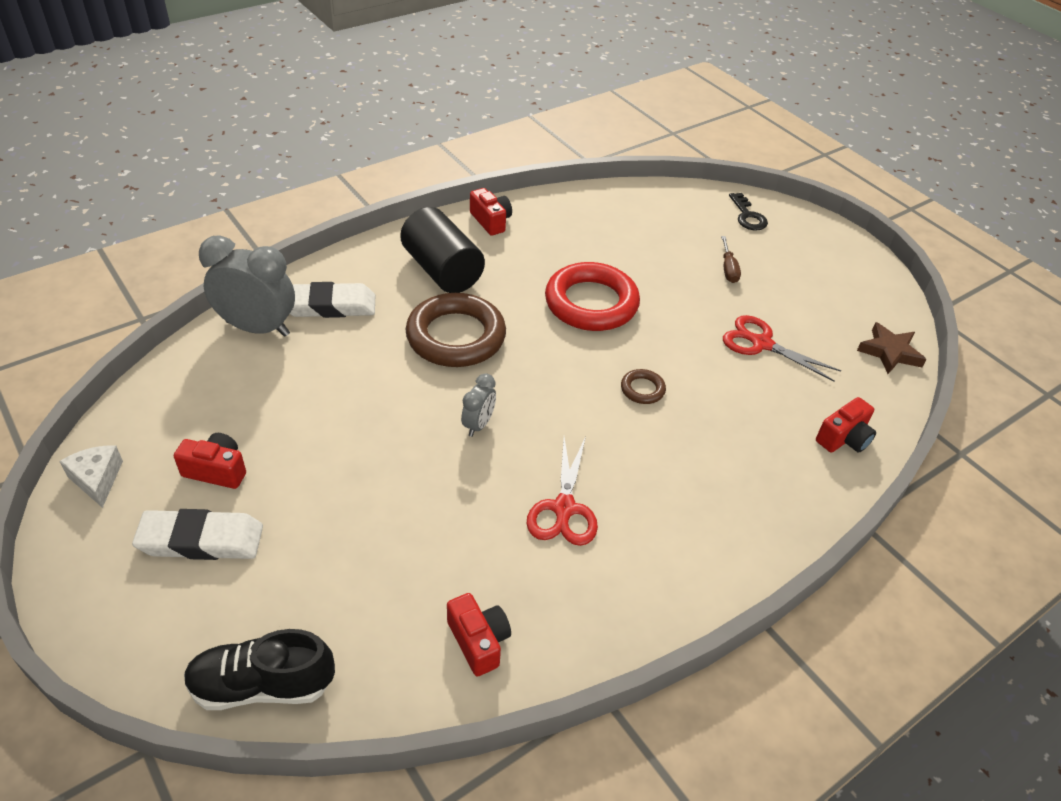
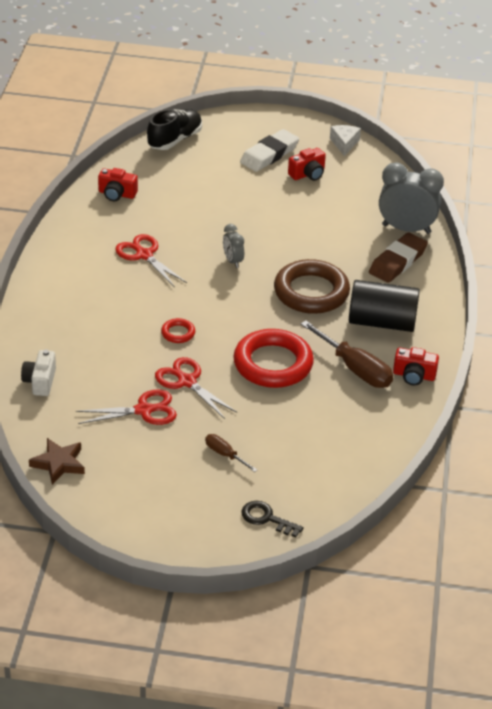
camera: 135 degrees right, 5 degrees down
(97, 479) = (344, 144): white cheese -> white cheese turned 105 degrees counterclockwise
(258, 328) = (406, 229): grey clock -> grey clock turned 135 degrees counterclockwise
(329, 306) = (398, 262): white eraser -> brown eraser
(528, 255) = (355, 369): none -> brown screwdriver
(642, 389) = (178, 333): brown ring -> red ring
(691, 341) = (186, 381): none -> red scissors
(844, 438) = (40, 381): red camera -> white camera

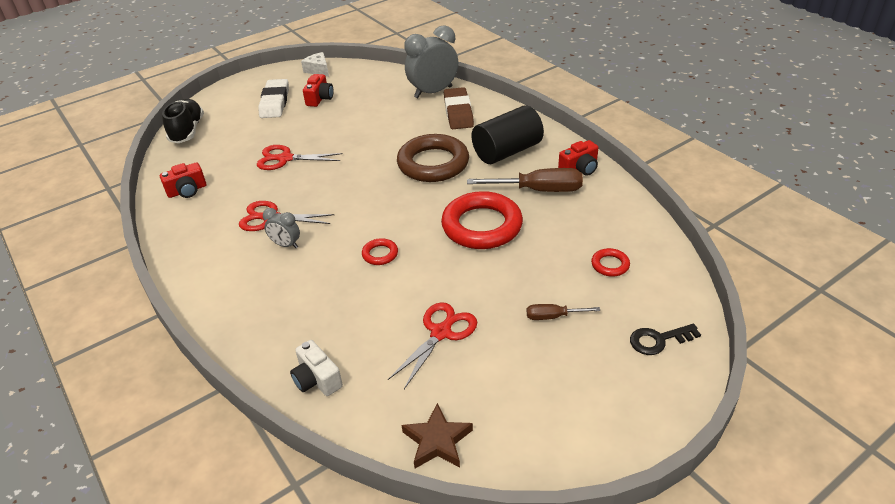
camera: 40 degrees left, 0 degrees up
(186, 381) = (439, 284): red scissors -> red scissors (284, 159)
(233, 261) = (347, 179): grey clock -> grey clock (286, 245)
(316, 454) = (610, 265): none -> red ring

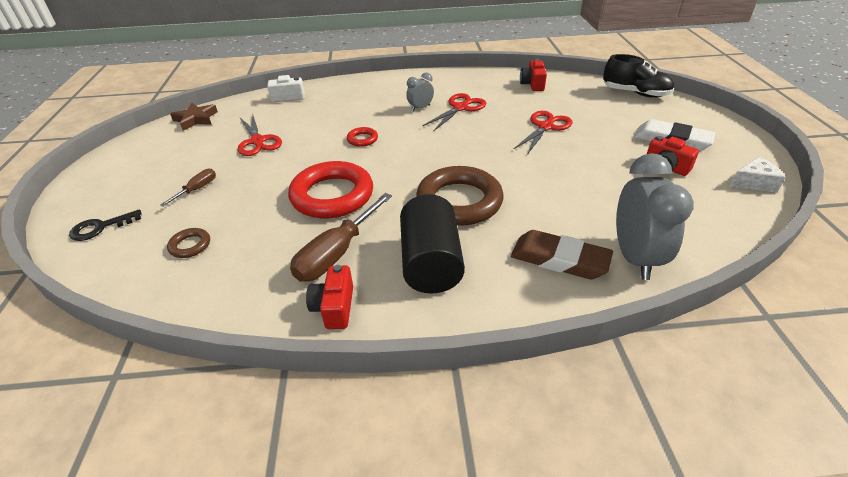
camera: 120 degrees right, 0 degrees up
(610, 265) = (190, 245): red ring -> brown ring
(658, 340) = (100, 228): black key -> black key turned 135 degrees counterclockwise

